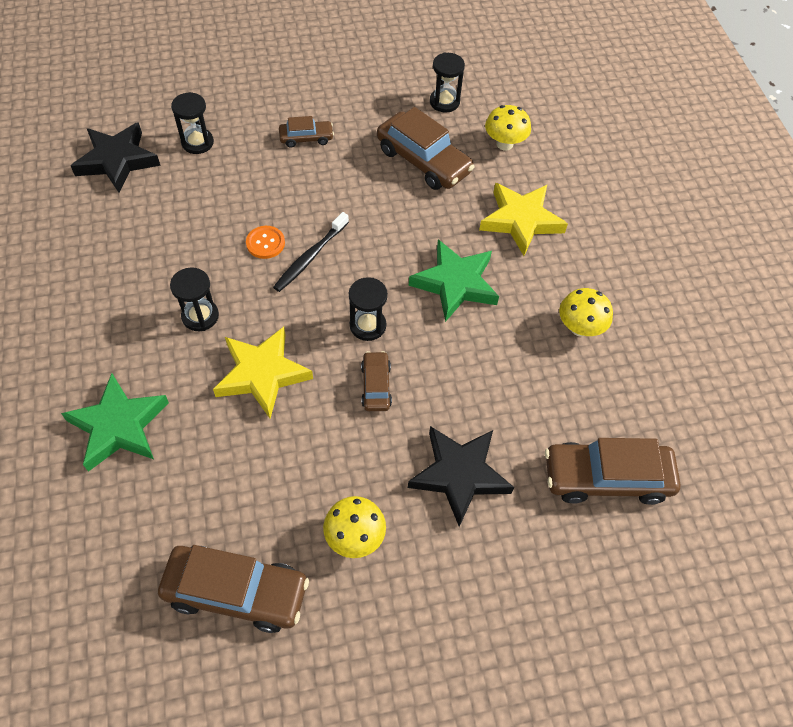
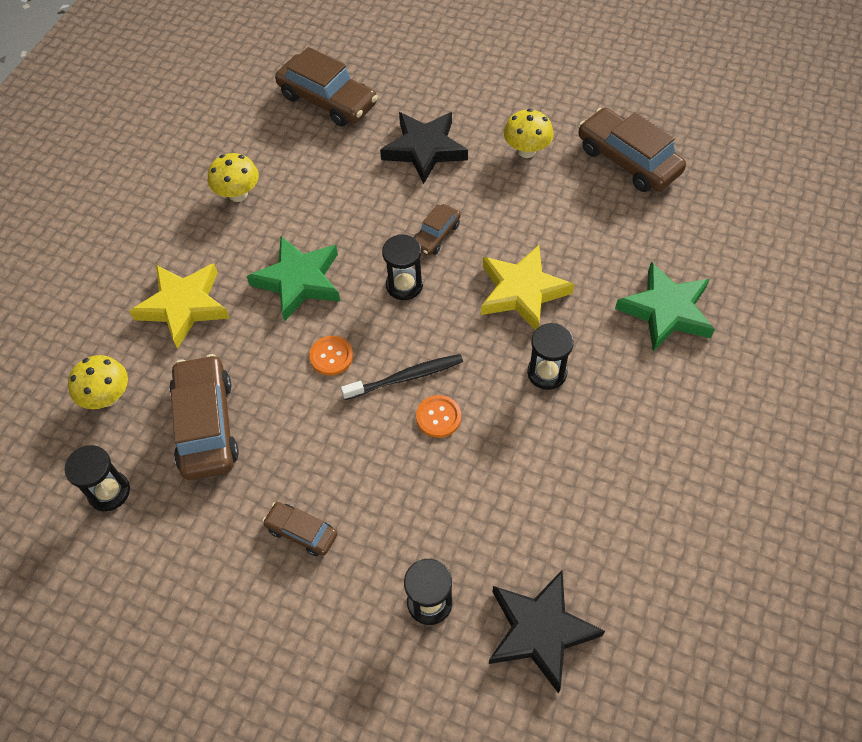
camera: 140 degrees left, 0 degrees up
(378, 243) = (331, 356): none -> orange button

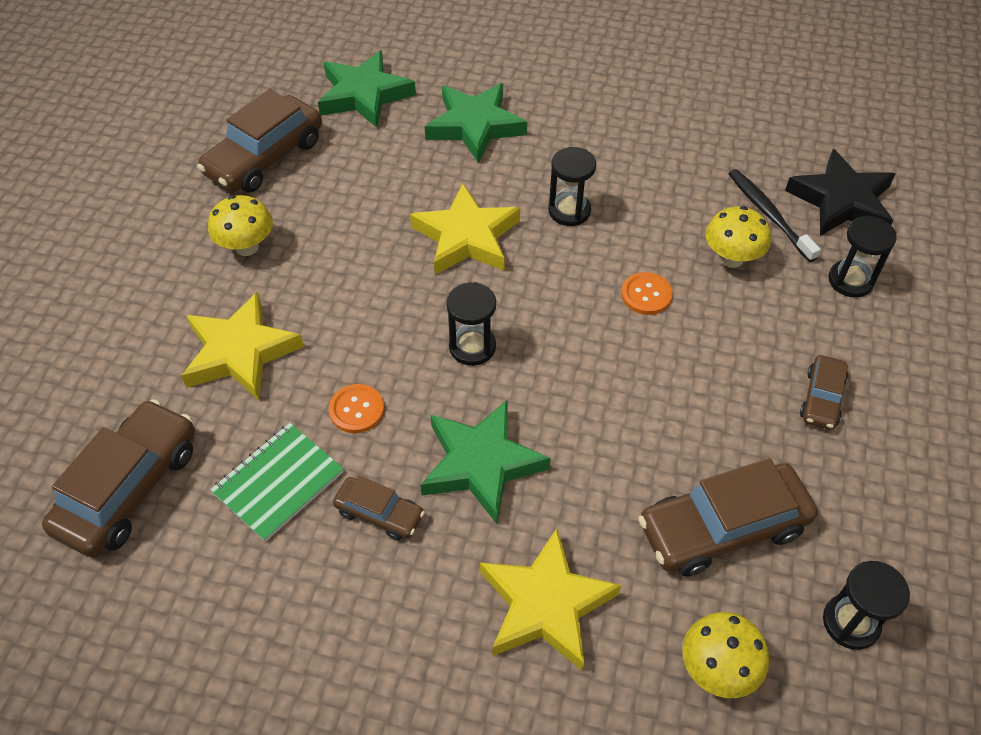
camera: 100 degrees left, 5 degrees down
(238, 194) = (327, 577): yellow mushroom -> yellow mushroom (731, 258)
(313, 170) = (278, 482): none -> green notebook
(331, 356) = (591, 407): orange button -> orange button (356, 410)
(405, 377) = (603, 330): black toothbrush -> black toothbrush (769, 215)
(424, 149) = (240, 352): black star -> yellow star
(436, 235) = (390, 324): brown car -> brown car (379, 513)
(711, 229) = (364, 95): none -> green star

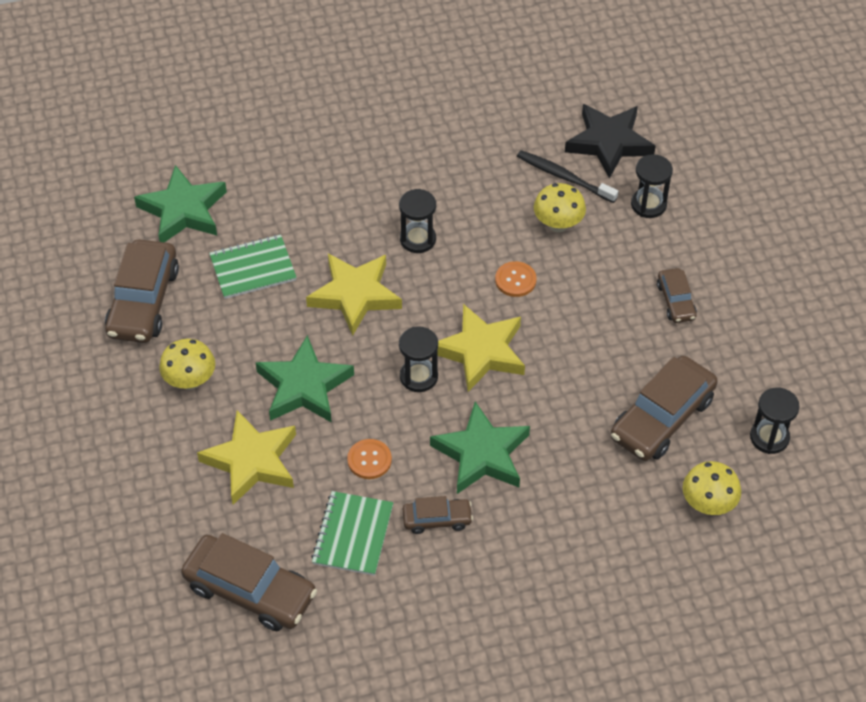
camera: 30 degrees left, 0 degrees up
(129, 488) = (250, 591): brown car -> brown car turned 120 degrees clockwise
(387, 170) = (253, 268): none -> green notebook
(475, 126) = (295, 199): green star -> green star (304, 386)
(546, 604) = (583, 520): yellow star -> yellow star (481, 351)

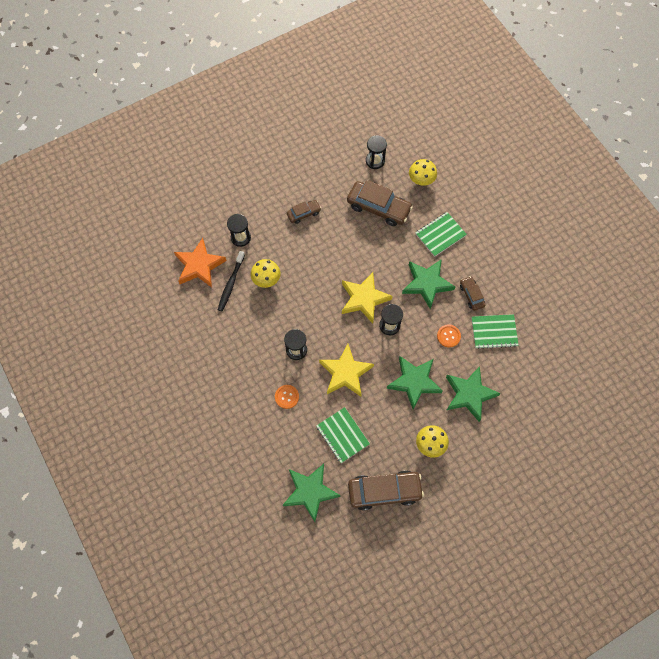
camera: 105 degrees left, 15 degrees up
(250, 591) = (542, 371): brown car -> none
(252, 461) = (469, 394): yellow star -> green star
(515, 280) = (311, 292): orange button -> orange button (287, 397)
(578, 504) = (440, 235): none -> green notebook
(609, 143) = (199, 265): black star -> orange star

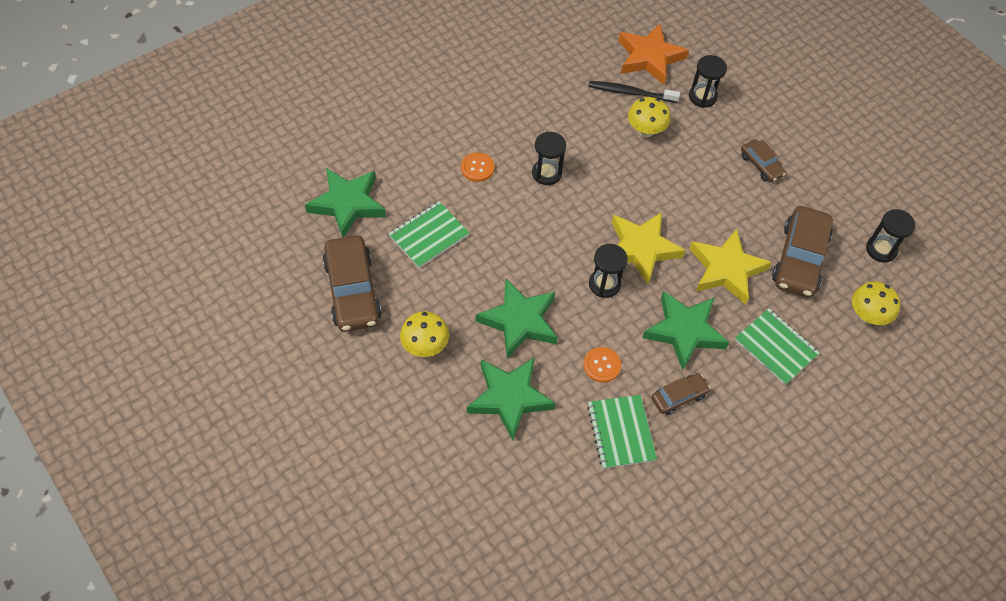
camera: 80 degrees right, 10 degrees down
(345, 373) = (521, 233): yellow star -> yellow star (726, 269)

